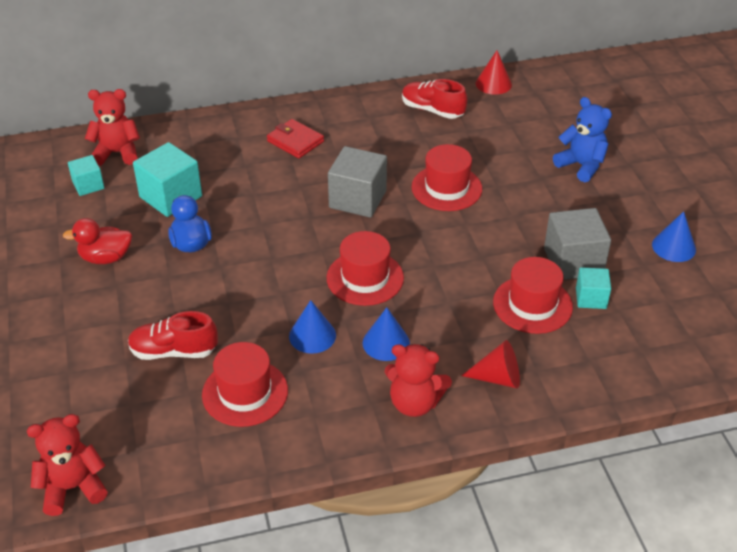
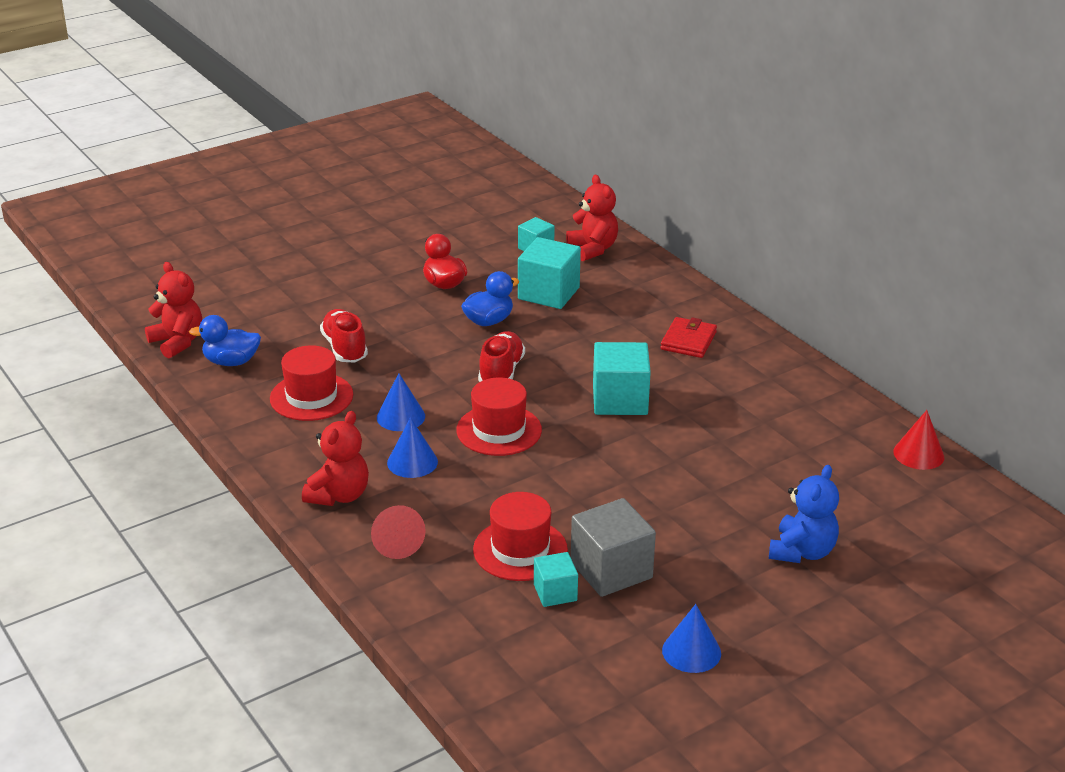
camera: 70 degrees right, 10 degrees down
(143, 446) = (231, 362): none -> blue duck
(357, 199) = (620, 400): grey cube -> turquoise cube
(414, 403) = (339, 495): red teddy bear -> red teddy bear turned 150 degrees counterclockwise
(432, 110) = (821, 418): red shoe -> red shoe (501, 372)
(446, 188) = (681, 455): red hat -> none

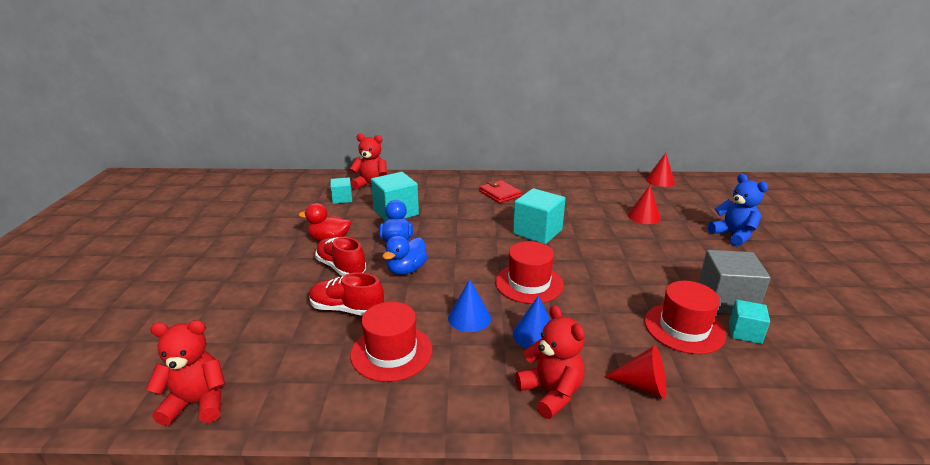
camera: 55 degrees left, 5 degrees down
(231, 362) = (279, 379): blue duck -> blue duck (406, 270)
(501, 372) = (461, 258): red shoe -> red shoe (341, 268)
(691, 651) = (830, 304): blue cone -> none
(767, 467) = (644, 216): none -> red cone

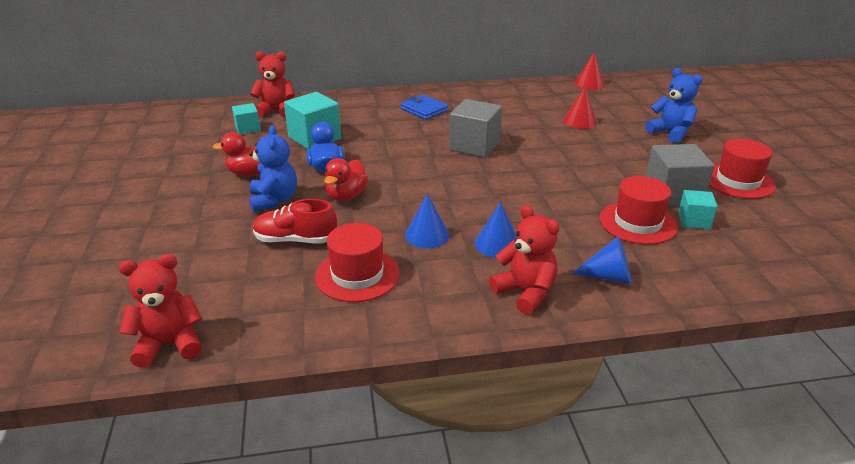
camera: 10 degrees left, 5 degrees up
(341, 268) = (274, 200): red shoe -> blue teddy bear
(406, 270) = (346, 196): blue duck -> red duck
(500, 194) = (424, 110): red wallet -> blue wallet
(529, 283) = (479, 197): red hat -> red hat (738, 181)
(537, 232) = (474, 146): turquoise cube -> grey cube
(642, 386) = (609, 277): red cone -> blue cone

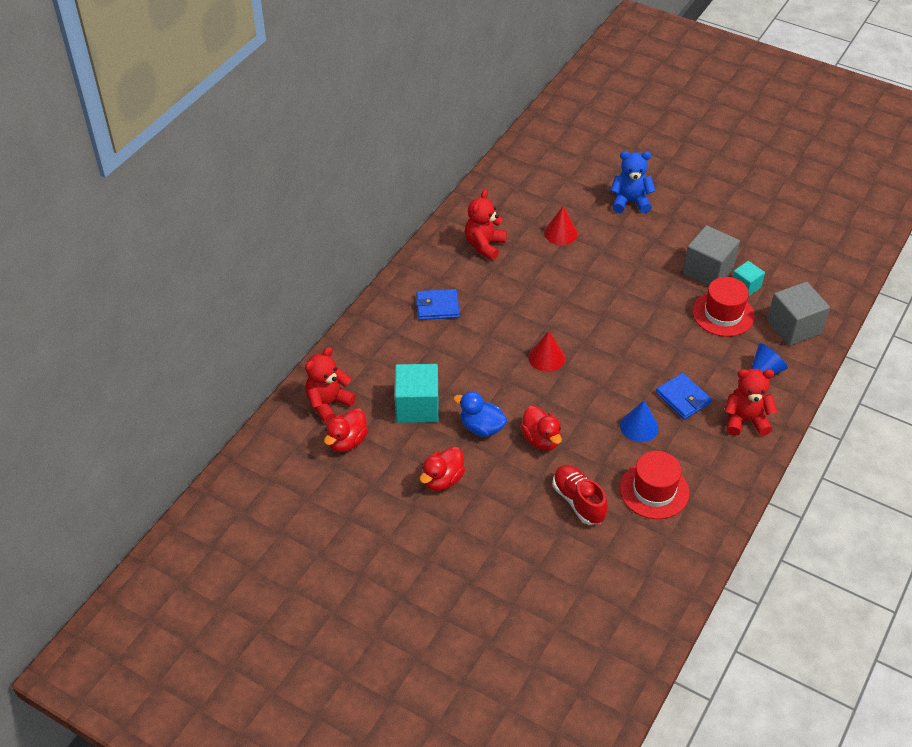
camera: 50 degrees left, 15 degrees up
(169, 344) = (648, 624): red teddy bear -> red teddy bear (484, 245)
(248, 128) = (347, 441): turquoise cube -> red duck
(274, 200) = (505, 486): blue teddy bear -> none
(295, 240) = (578, 501): red shoe -> red shoe turned 105 degrees clockwise
(474, 146) = (536, 319): grey cube -> grey cube (794, 327)
(497, 244) = (683, 398): blue cone -> blue wallet
(589, 83) = (501, 176): red cone -> red cone (546, 357)
(738, 181) = (723, 227): red hat -> none

